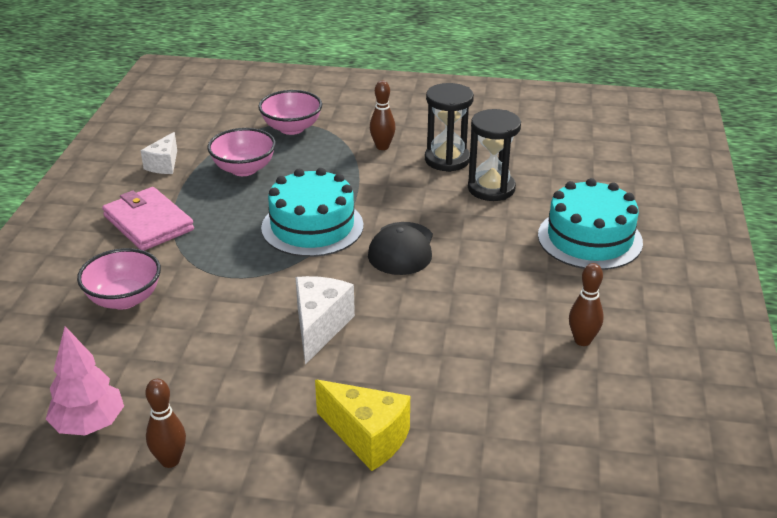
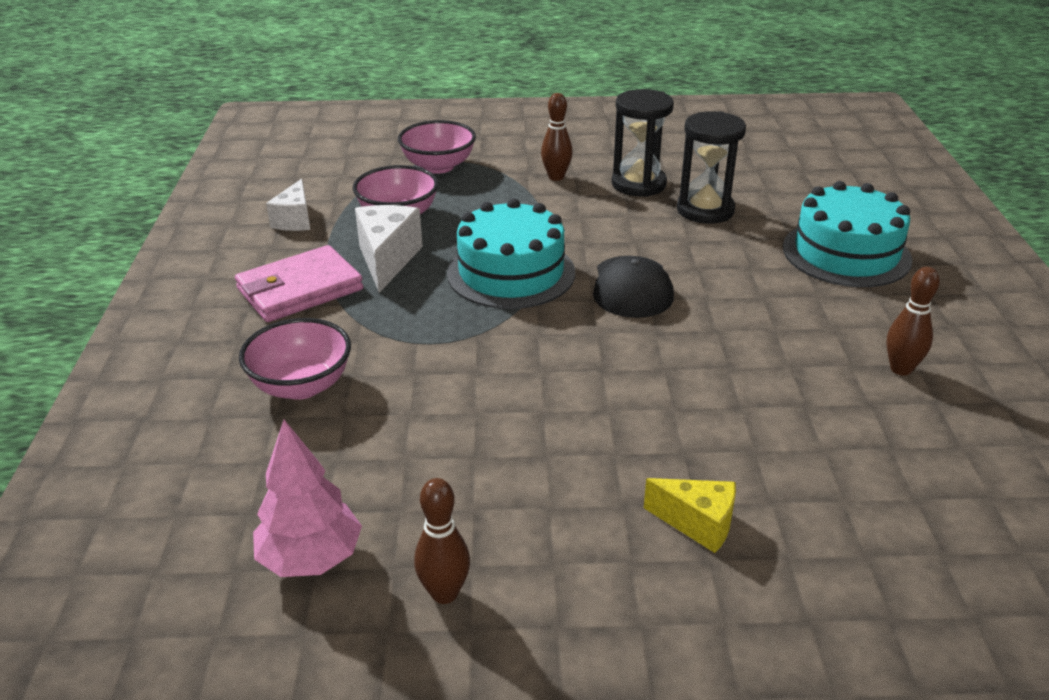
camera: 10 degrees left, 0 degrees up
(148, 223) = (300, 289): pink wallet -> pink wallet turned 75 degrees counterclockwise
(320, 327) = (573, 391): white cheese -> white cheese (387, 260)
(367, 437) = (698, 524): yellow cheese -> yellow cheese, size x0.67

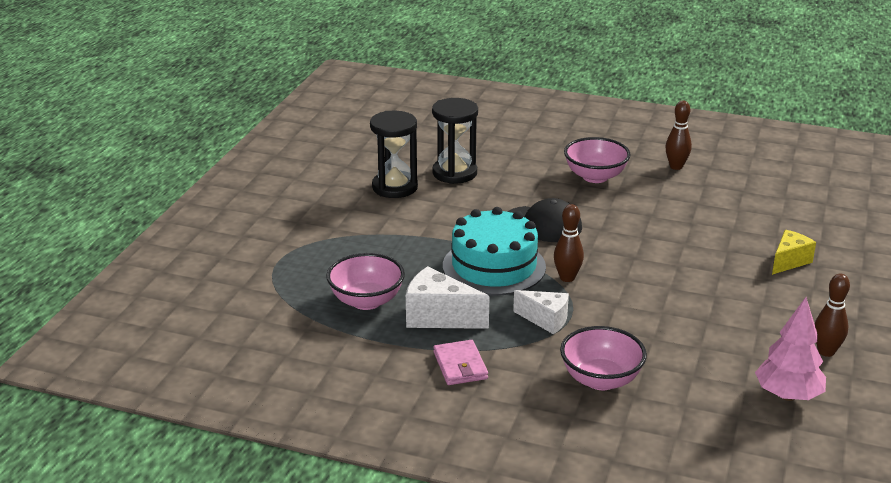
camera: 70 degrees left, 5 degrees down
(295, 220) = (333, 355): white cheese -> white cheese (545, 320)
(300, 289) = (460, 366): pink wallet -> pink wallet, size x0.62
(438, 166) = (287, 267): pink bowl -> pink bowl (595, 176)
(556, 177) = (354, 217): brown bowling pin -> brown bowling pin (567, 278)
(846, 253) = (544, 144): turquoise cake -> none

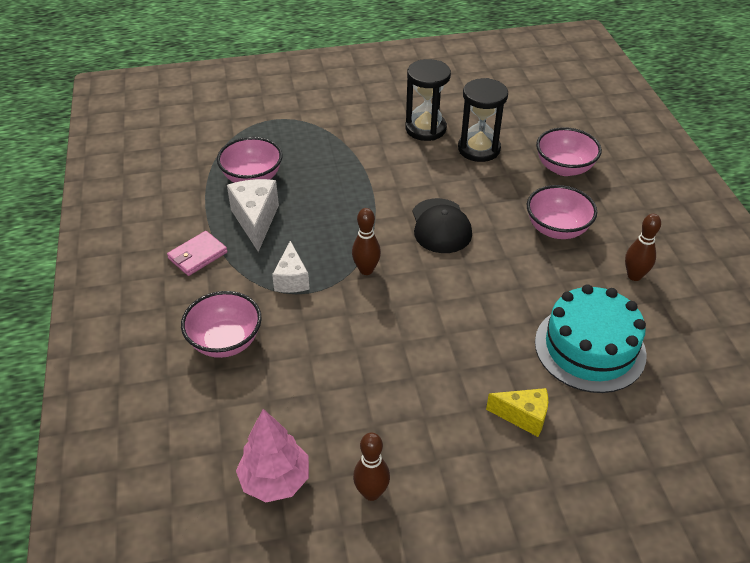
camera: 60 degrees right, 15 degrees up
(494, 266) = (350, 222): turquoise cake -> turquoise cake (589, 348)
(522, 147) = (564, 168): none -> pink bowl

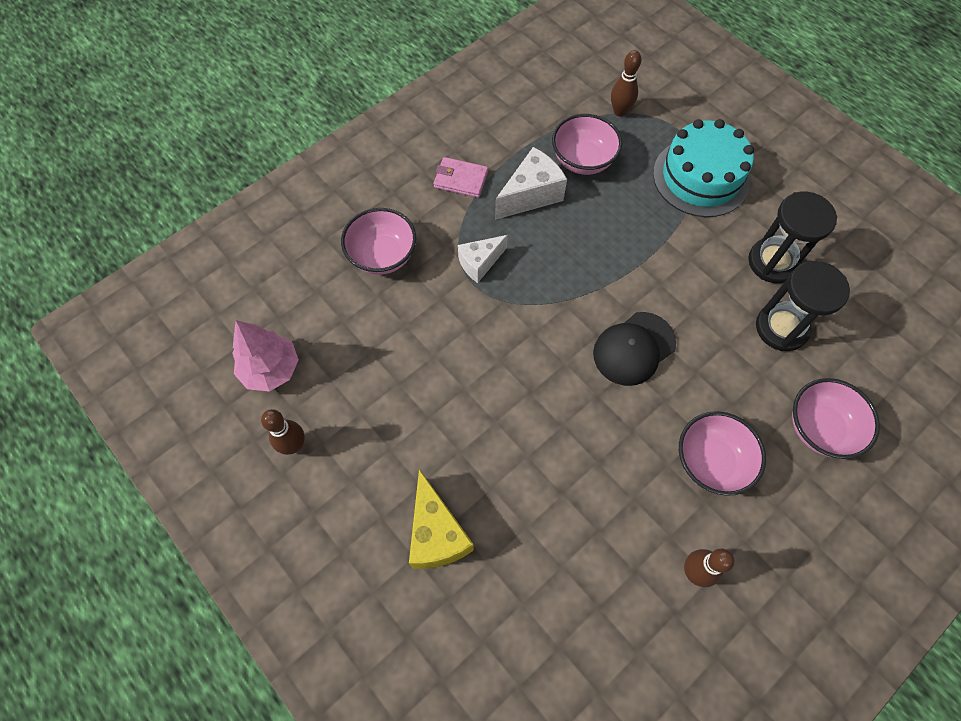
camera: 60 degrees right, 20 degrees up
(366, 270) = (530, 315): brown bowling pin -> brown bowling pin (620, 111)
(523, 417) = (436, 534): yellow cheese -> yellow cheese, size x1.50
(589, 348) = (558, 563): turquoise cake -> turquoise cake (701, 177)

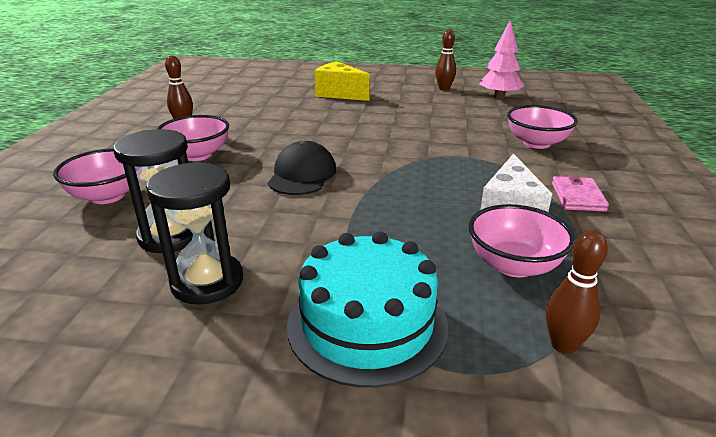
camera: 140 degrees right, 35 degrees down
(460, 179) = (577, 197): pink wallet -> pink wallet turned 60 degrees counterclockwise
(480, 263) = (473, 165): white cheese -> none

